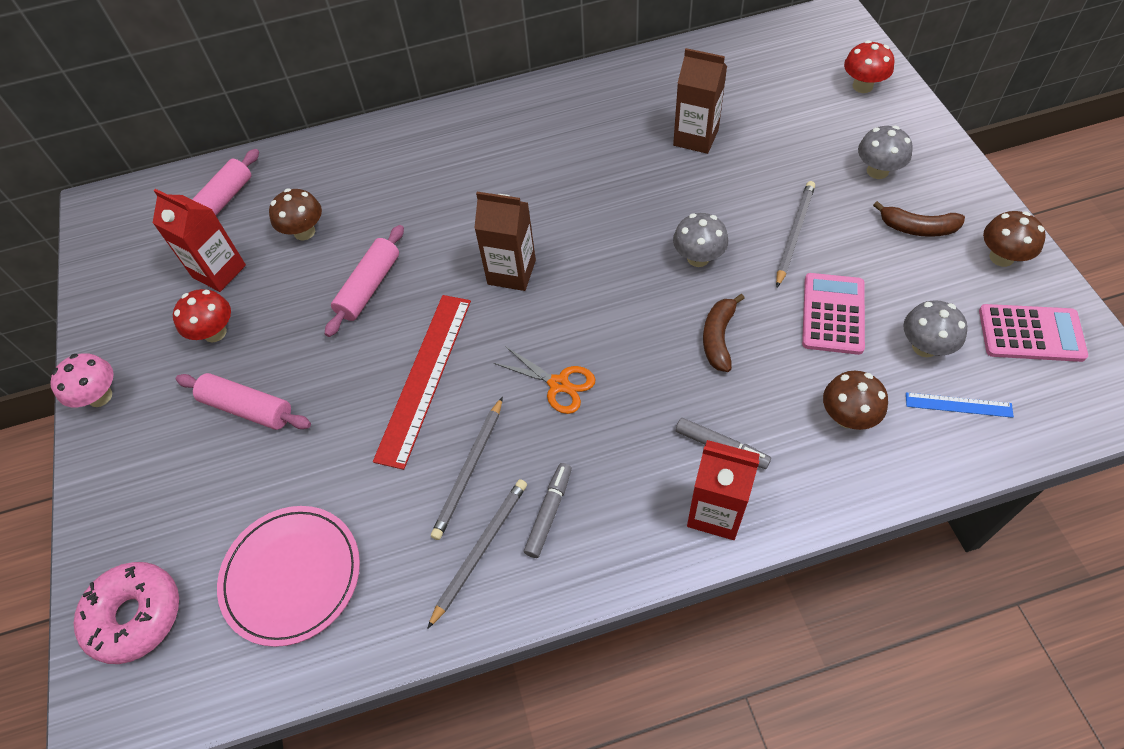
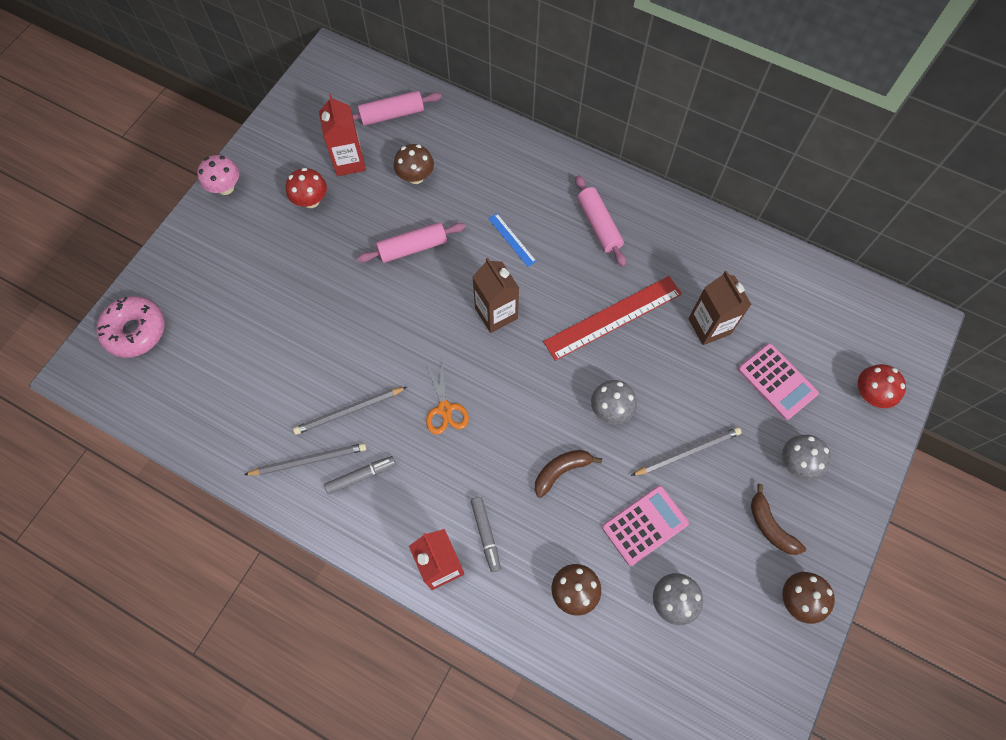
camera: 40 degrees right, 10 degrees up
(247, 408) = (283, 264): pink rolling pin -> pink rolling pin (598, 225)
(291, 576) = (215, 381): pink plate -> none
(424, 377) = (383, 334): red ruler -> red ruler (613, 317)
(958, 405) = (645, 653): blue ruler -> blue ruler (512, 240)
(1031, 333) = (748, 662): pink calculator -> pink calculator (777, 381)

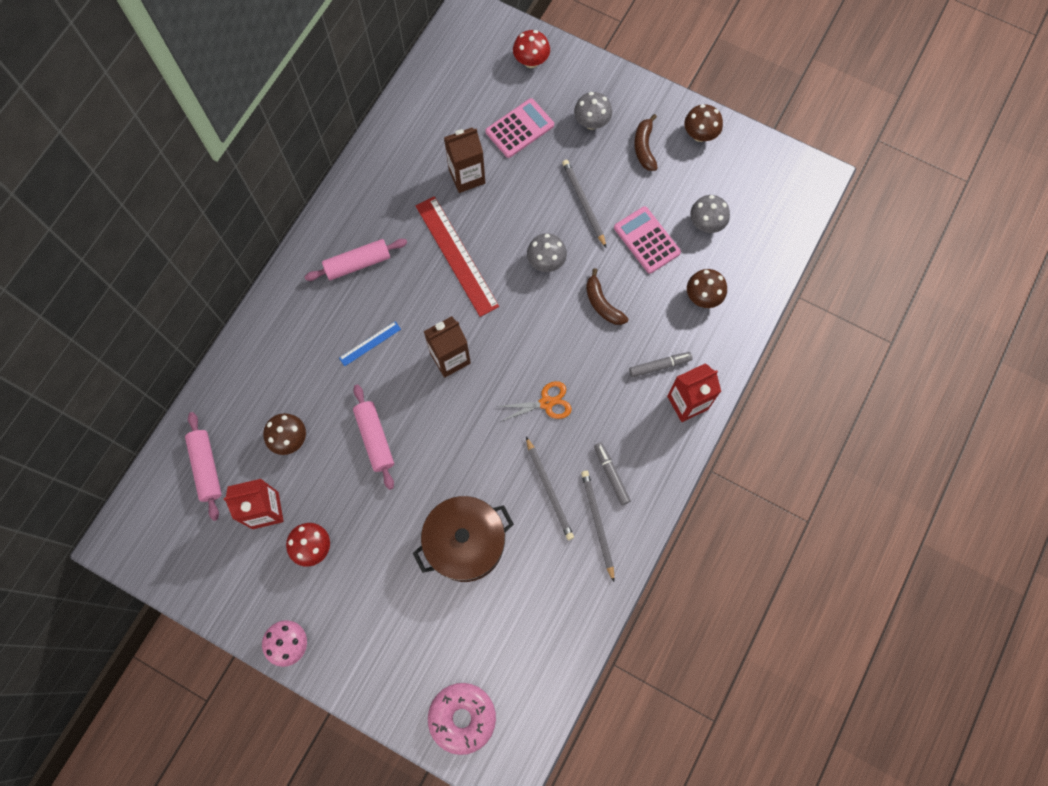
camera: 90 degrees left, 5 degrees up
(301, 331) = (465, 543): none -> brown pot
(770, 526) = (644, 147): brown banana -> brown banana turned 120 degrees clockwise

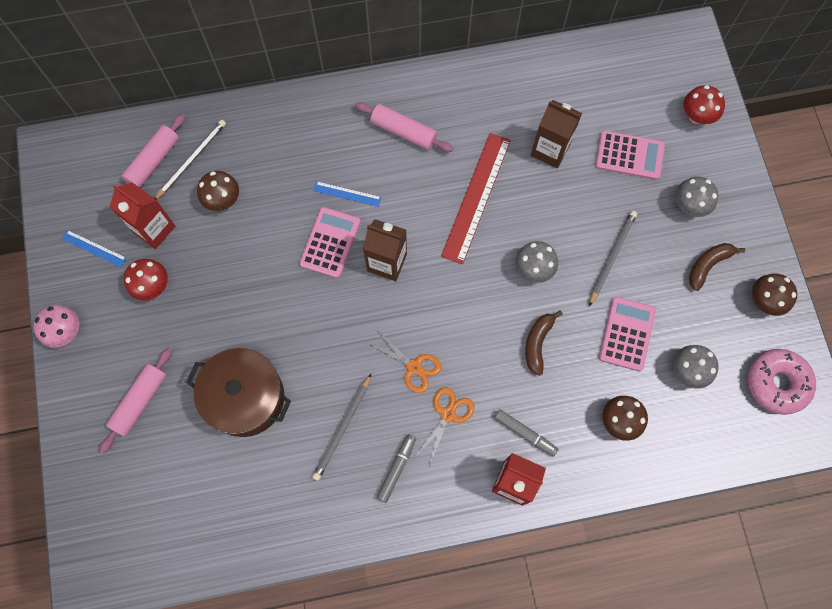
camera: 50 degrees right, 0 degrees up
(238, 570) = (94, 248): none -> blue ruler
(374, 438) = (274, 260): pink rolling pin -> pink rolling pin (140, 401)
(397, 386) = (330, 242): none -> pink calculator
(462, 717) = (104, 510): pink donut -> pink donut (777, 383)
(597, 523) = (346, 491): grey pencil -> grey pencil (191, 160)
(601, 407) = (448, 414): none -> orange scissors

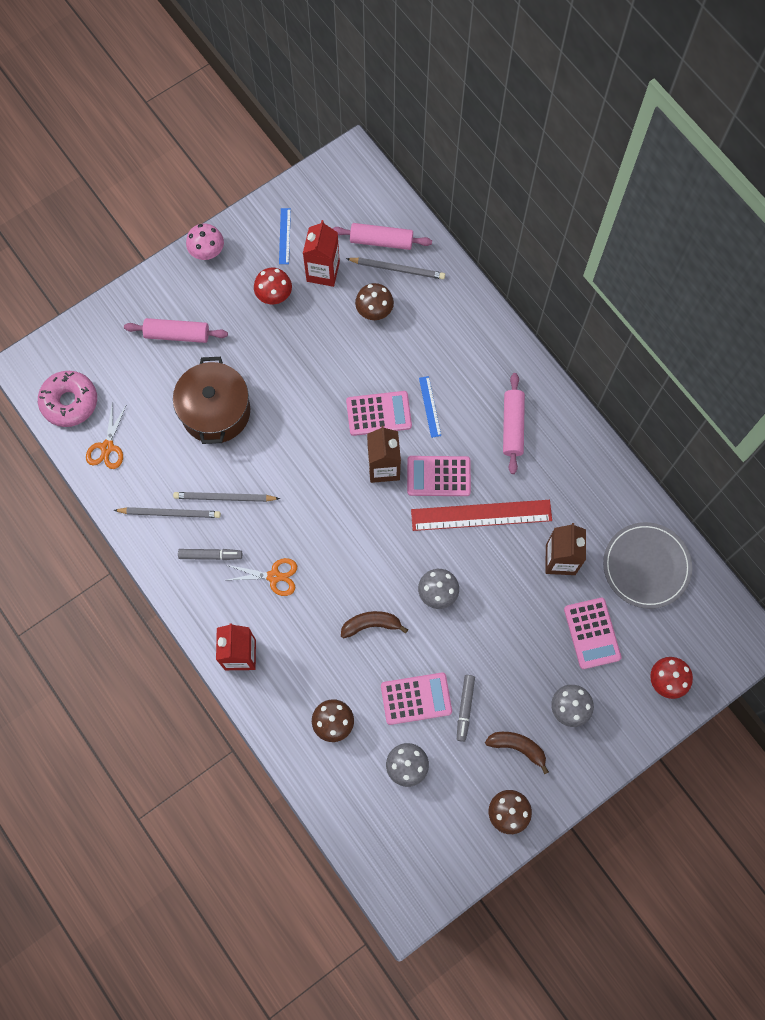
camera: 65 degrees right, 0 degrees up
(414, 367) = (302, 531): orange scissors -> orange scissors (107, 447)
(420, 217) = (438, 476): none -> pink calculator
(525, 433) = (286, 647): grey marker -> grey marker (465, 708)
(587, 84) = (646, 566): none -> grey plate
(612, 257) = (482, 657): grey pencil -> grey pencil (170, 513)
(777, 383) = (433, 851): pink donut -> pink donut (69, 402)

